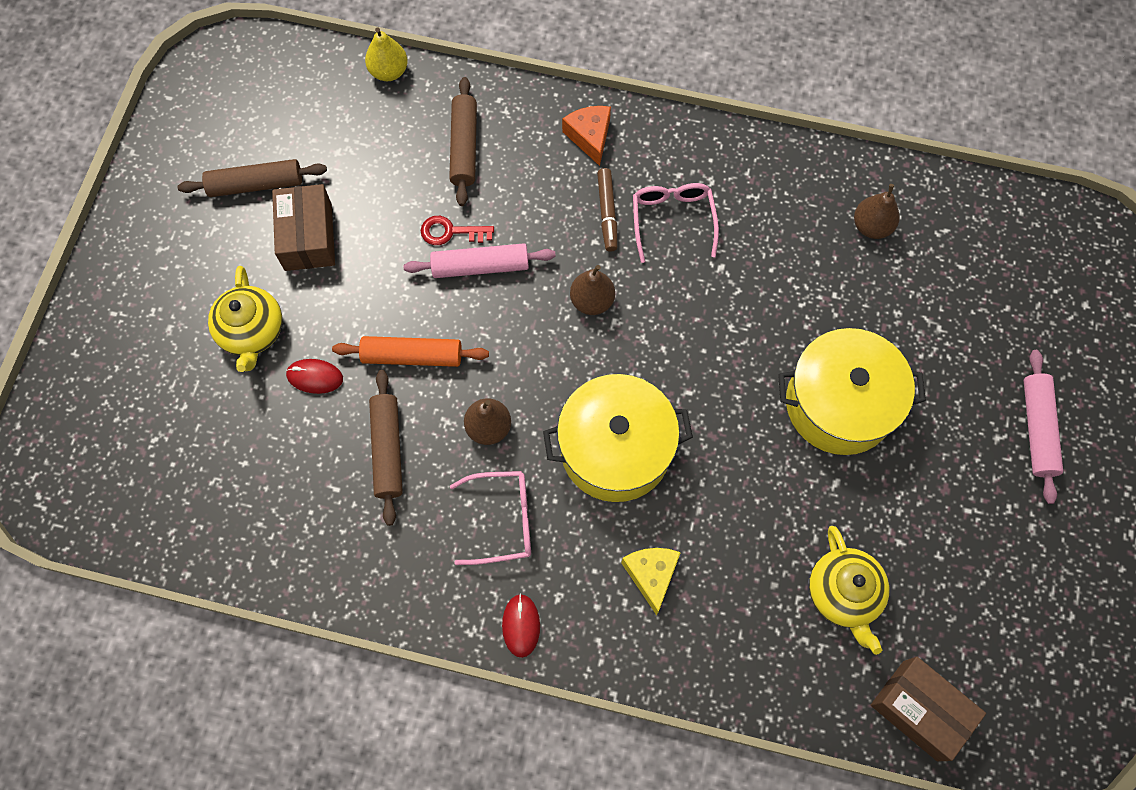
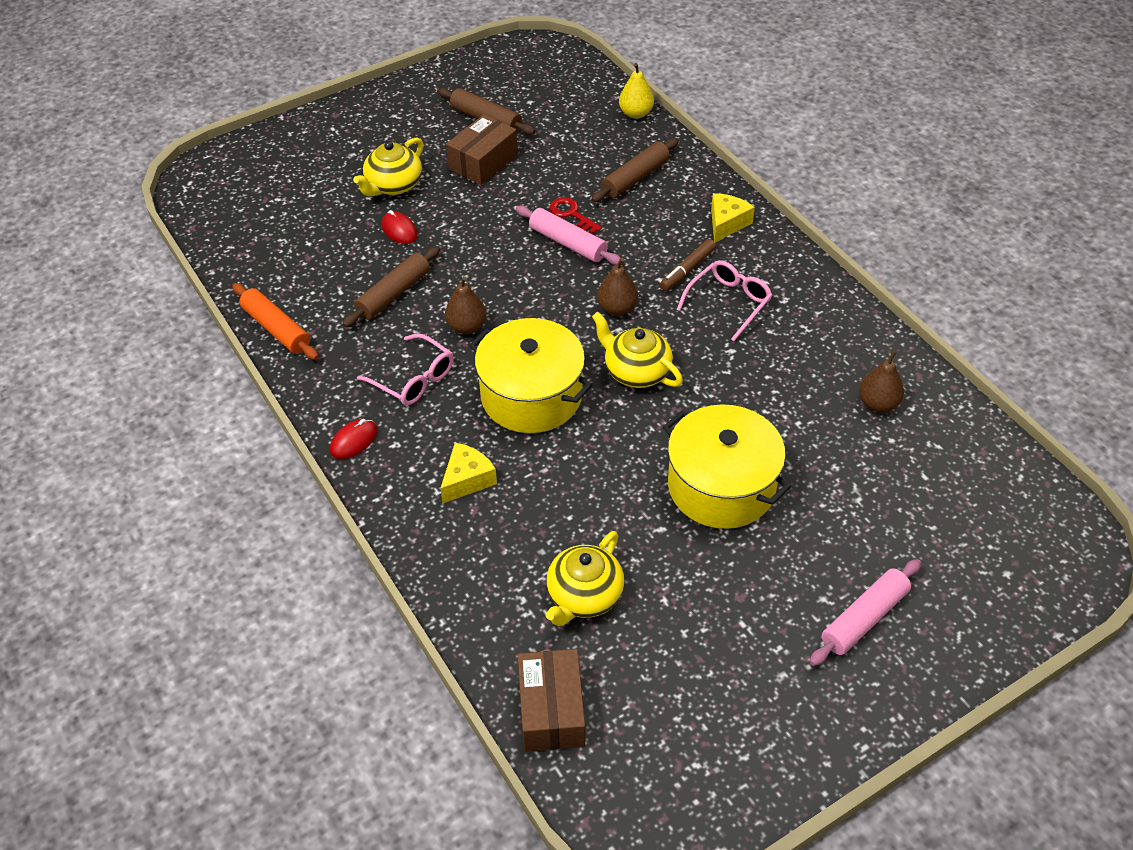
camera: 45 degrees right, 20 degrees down
(412, 356) = (468, 259): orange rolling pin -> orange rolling pin (276, 329)
(590, 137) = (727, 223): orange cheese -> yellow cheese
(670, 351) = (636, 371): none -> yellow teapot

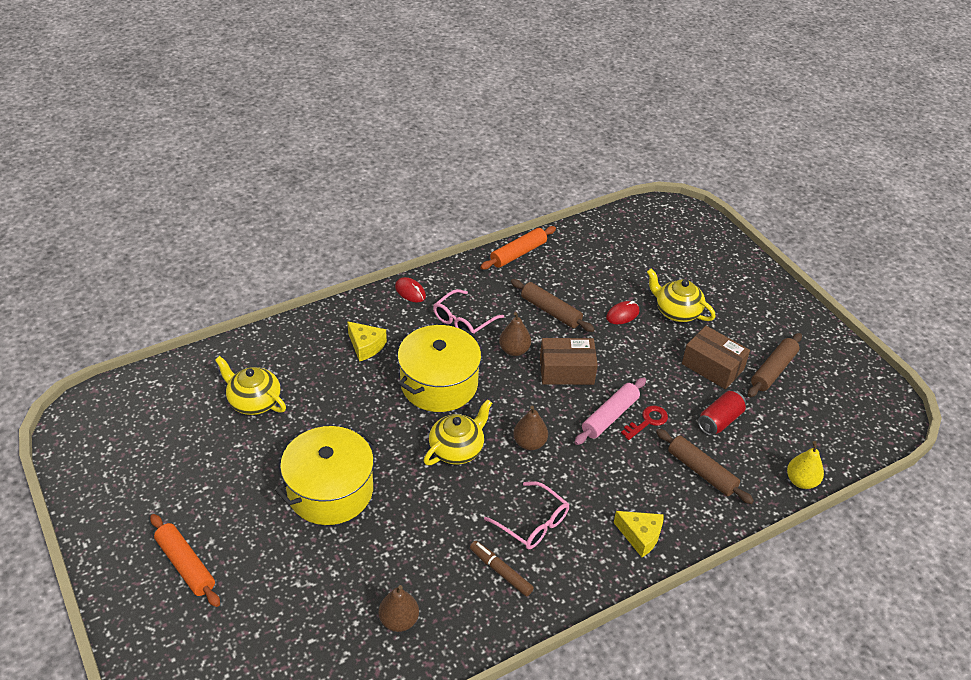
camera: 90 degrees right, 5 degrees down
(551, 710) = (174, 379): brown box -> brown box (566, 371)
(563, 161) = (719, 421): none -> red can
(687, 270) = (576, 497): brown marker -> brown marker (500, 571)
(864, 618) = (186, 565): pink rolling pin -> orange rolling pin

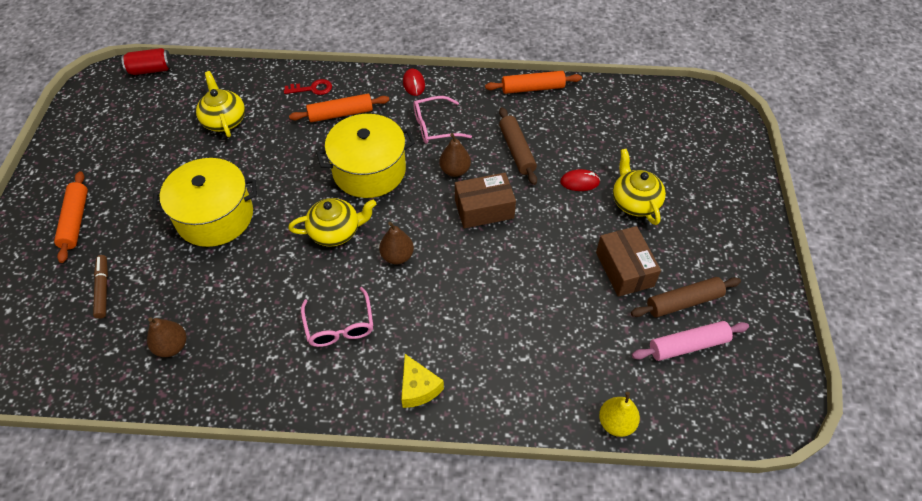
camera: 35 degrees right, 10 degrees up
(366, 346) = (340, 114): yellow cheese -> orange rolling pin
(500, 571) = (279, 351): brown marker -> brown marker (103, 289)
(566, 371) = (484, 209): brown box -> brown box turned 45 degrees counterclockwise
(610, 416) = (486, 268): pink rolling pin -> pink rolling pin (688, 345)
(647, 421) = (516, 289): red key -> red key (312, 89)
(701, 471) = (526, 361): brown rolling pin -> none
(719, 421) = (585, 323): red can -> red can (151, 70)

